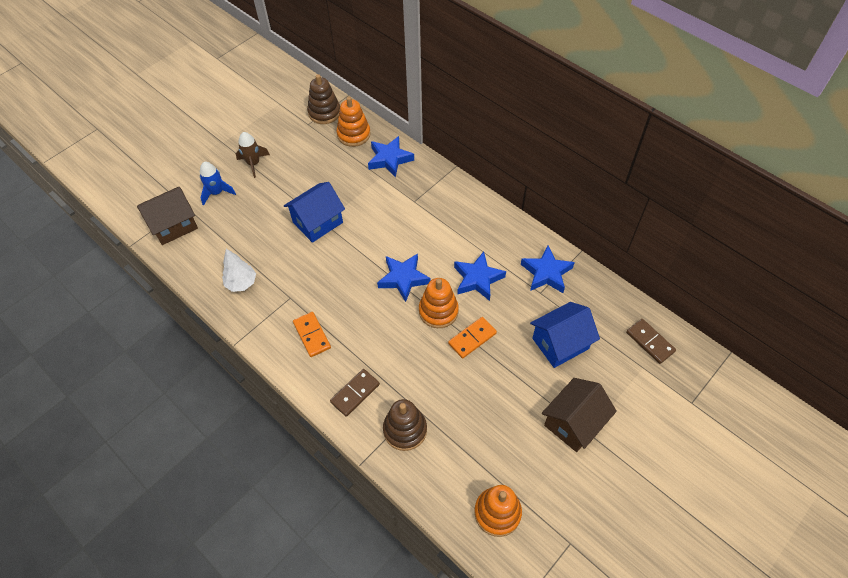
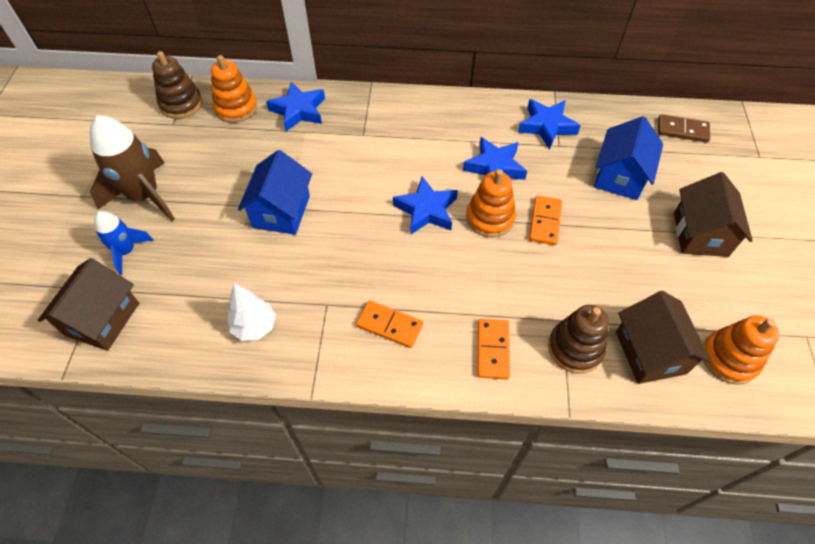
camera: 40 degrees left, 0 degrees up
(253, 163) = (144, 196): brown rocket -> brown rocket, size x1.77
(355, 393) = (492, 350): brown domino -> orange domino
(449, 468) = (650, 352): none -> brown house

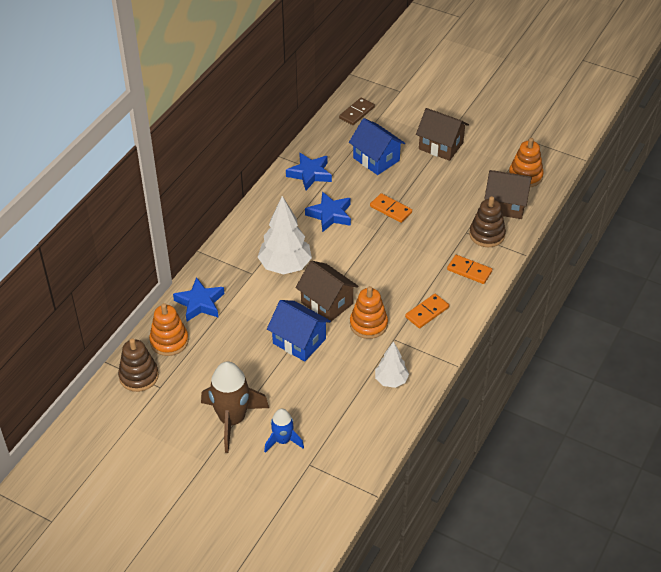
camera: 65 degrees left, 10 degrees down
(102, 319) = (338, 465): brown house -> brown house (327, 303)
(389, 157) = (285, 266): none -> white tree
(426, 210) = (346, 263): blue star -> none
(490, 218) = (372, 234): orange stacking toy -> orange stacking toy (368, 324)

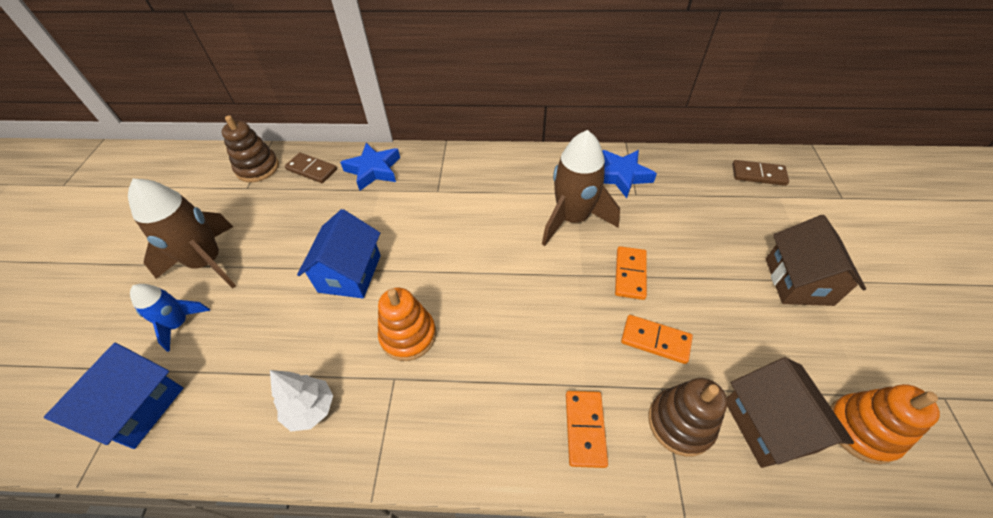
camera: 65 degrees right, 5 degrees up
(169, 341) = (311, 170): orange stacking toy -> brown domino
(285, 266) = (464, 213): white tree -> none
(327, 303) = (425, 275): brown house -> none
(330, 215) = (572, 218): blue star -> brown rocket
(376, 159) = (702, 223): blue house -> blue house (138, 407)
(427, 312) = (465, 402): orange domino -> orange domino (655, 340)

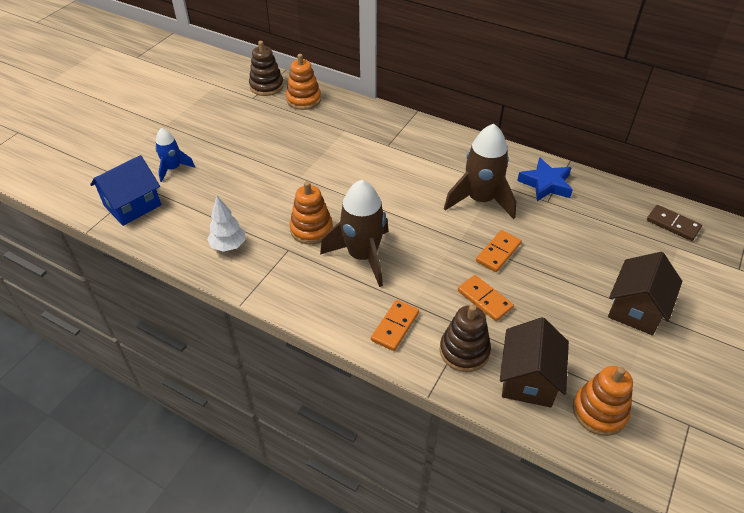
camera: 25 degrees right, 5 degrees down
(208, 262) = (206, 138): brown rocket -> brown rocket (362, 256)
(311, 170) = (304, 100): brown domino -> orange stacking toy
(350, 273) = (294, 178): blue house -> none
(373, 170) = (348, 114): blue star -> none

